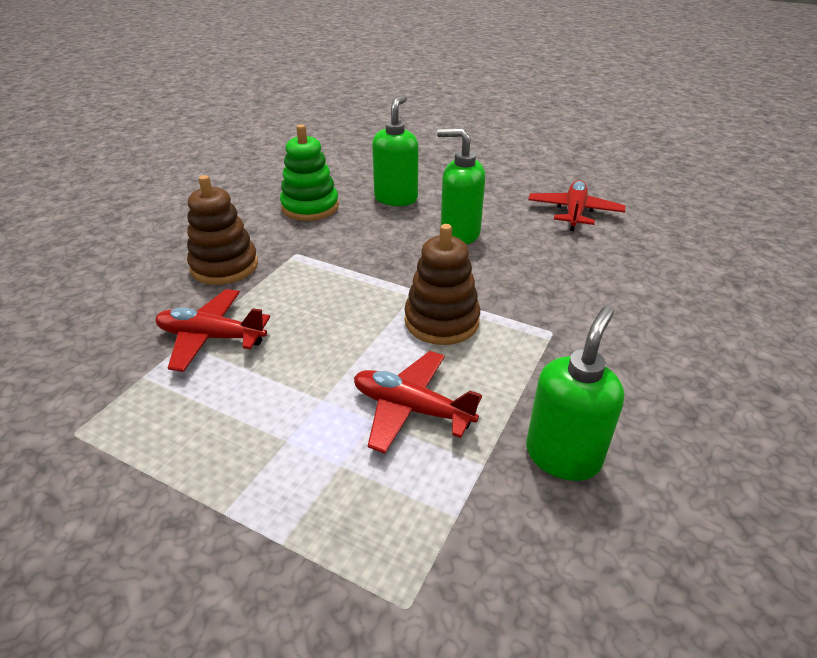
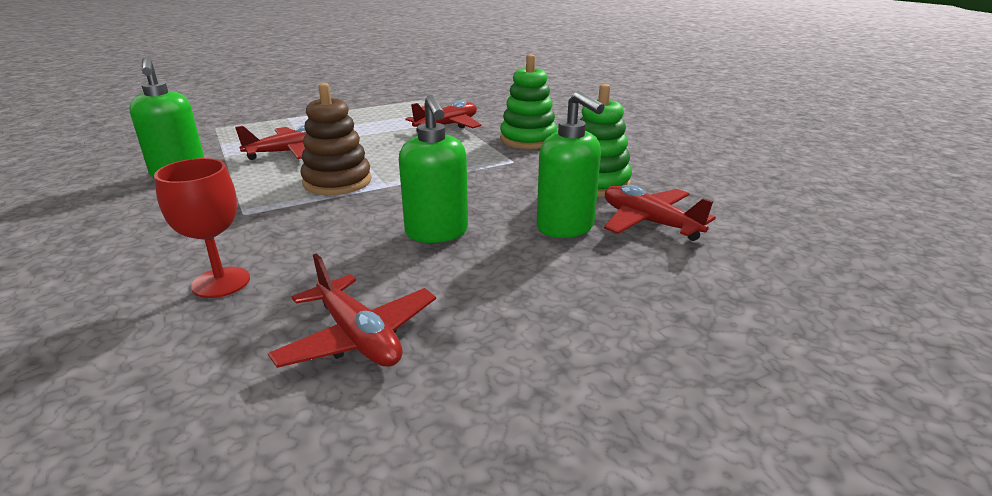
camera: 125 degrees right, 10 degrees down
(224, 266) = (528, 139): brown stacking toy -> green stacking toy
(358, 178) = (649, 222): none -> red plane
(459, 234) = (437, 233): green soap dispenser -> green soap dispenser turned 105 degrees clockwise
(614, 276) = (221, 282): none -> red goblet

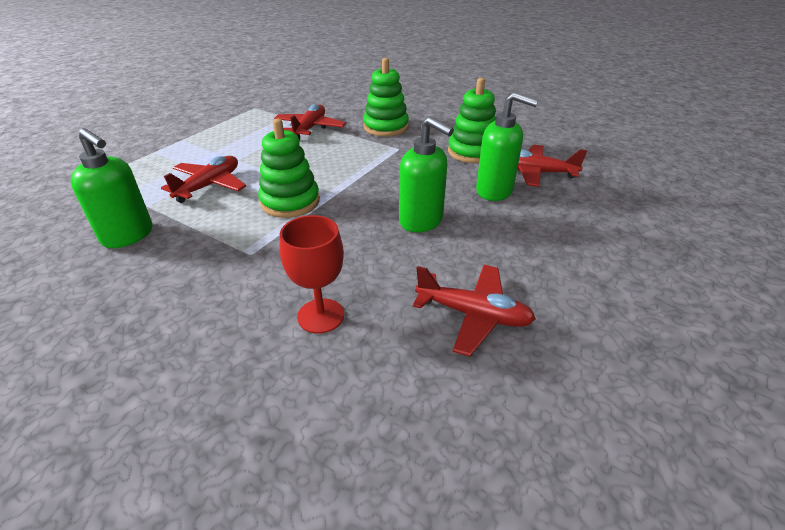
camera: 30 degrees left, 10 degrees up
(337, 182) = (290, 202): brown stacking toy -> green stacking toy

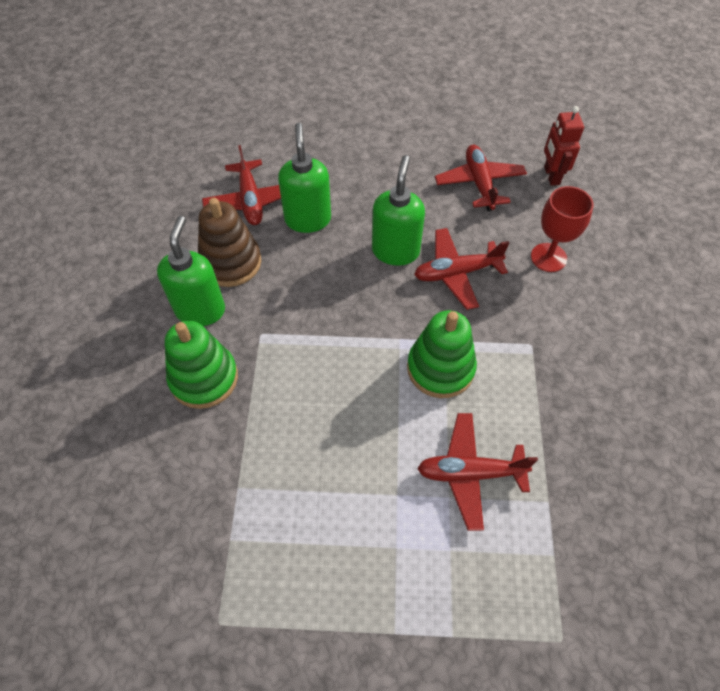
camera: 120 degrees left, 20 degrees up
(128, 236) = (596, 468): green soap dispenser -> green soap dispenser (200, 310)
(310, 129) = (258, 470): red plane -> red plane (456, 273)
(442, 397) = (551, 176): none -> red robot
(472, 152) = (231, 262): green stacking toy -> brown stacking toy

